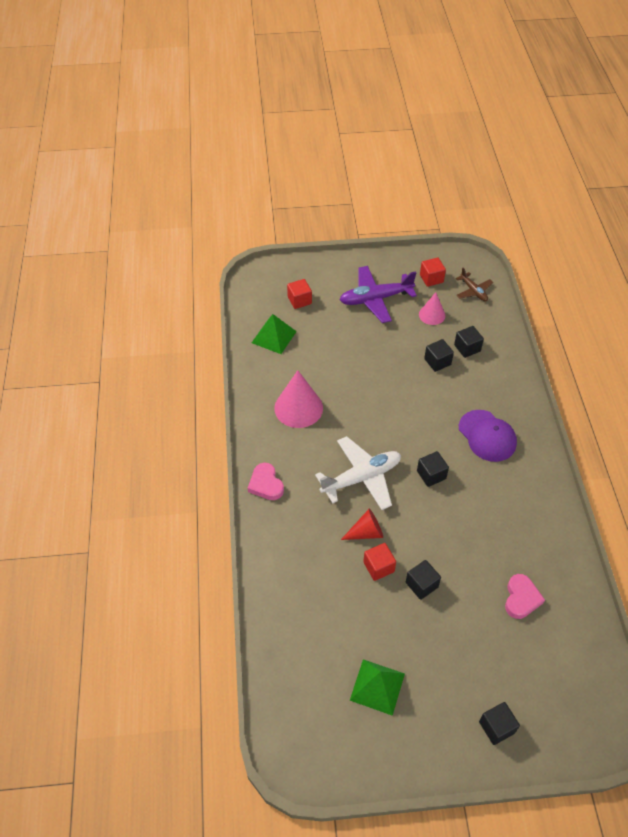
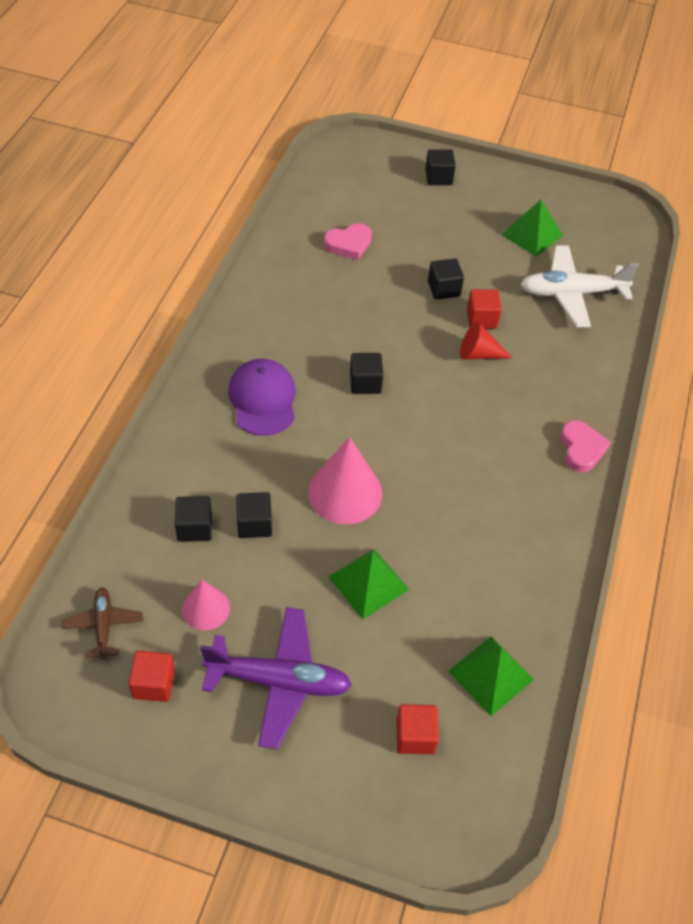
camera: 160 degrees left, 0 degrees up
(298, 408) = (498, 534): pink cone -> pink cone (345, 492)
(358, 355) = (368, 583): none -> green pyramid
(361, 478) = (454, 411): white plane -> white plane (571, 293)
(521, 598) = (349, 244): pink heart -> pink heart turned 150 degrees counterclockwise

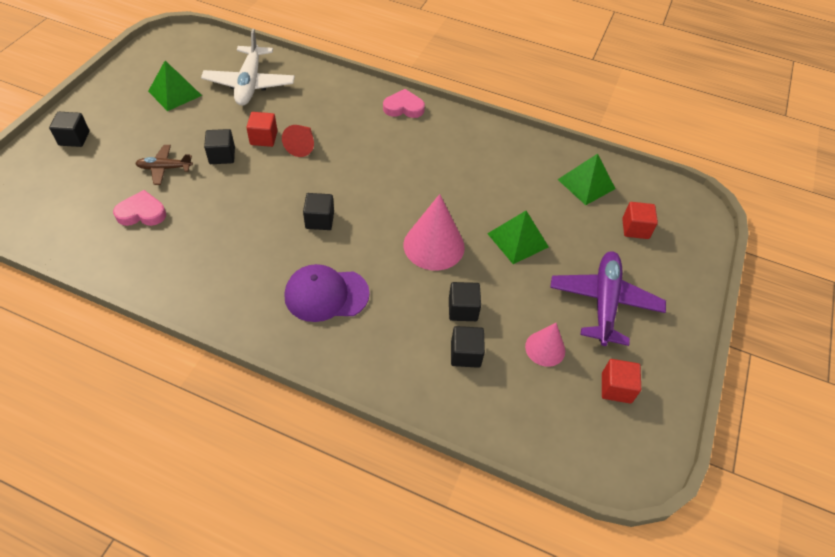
camera: 85 degrees left, 0 degrees up
(103, 625) = (566, 428): brown plane -> brown plane (165, 168)
(349, 244) = (142, 213): pink heart -> pink heart turned 75 degrees counterclockwise

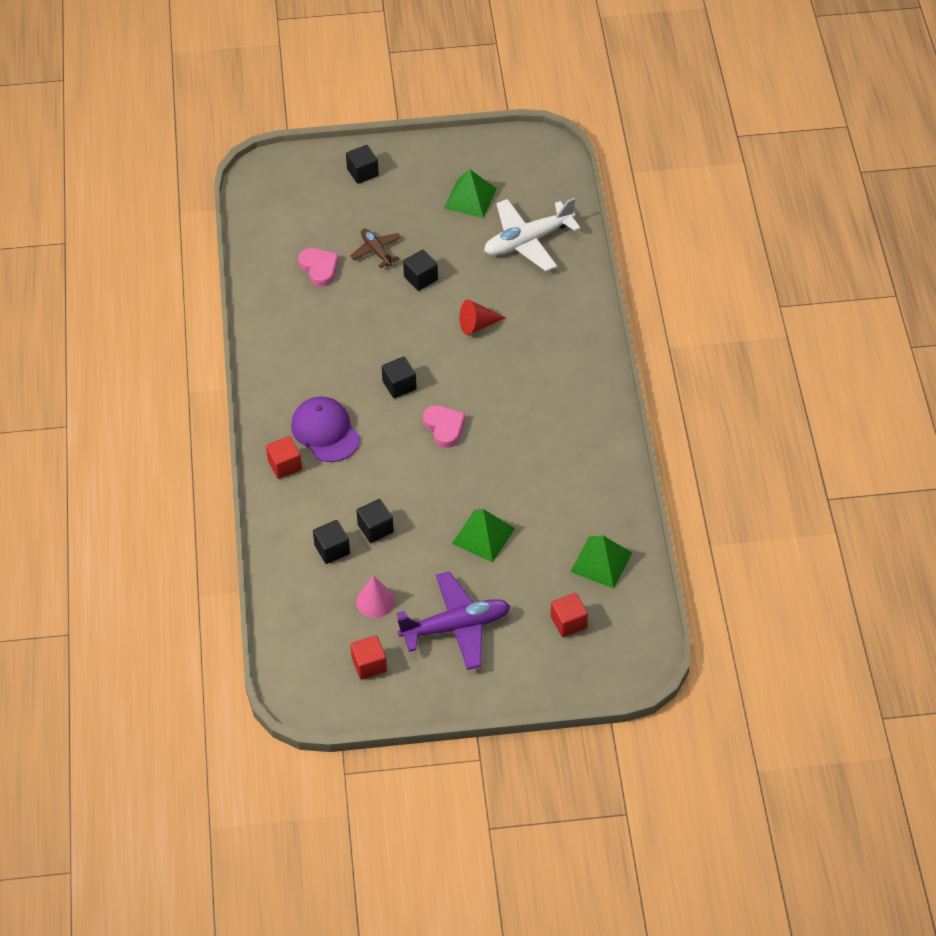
camera: 65 degrees right, 0 degrees up
(264, 138) = (465, 293): red cube -> red cube (284, 465)
(403, 108) = (593, 372): pink heart -> pink heart (444, 427)
(434, 245) = (430, 478): pink cone -> none

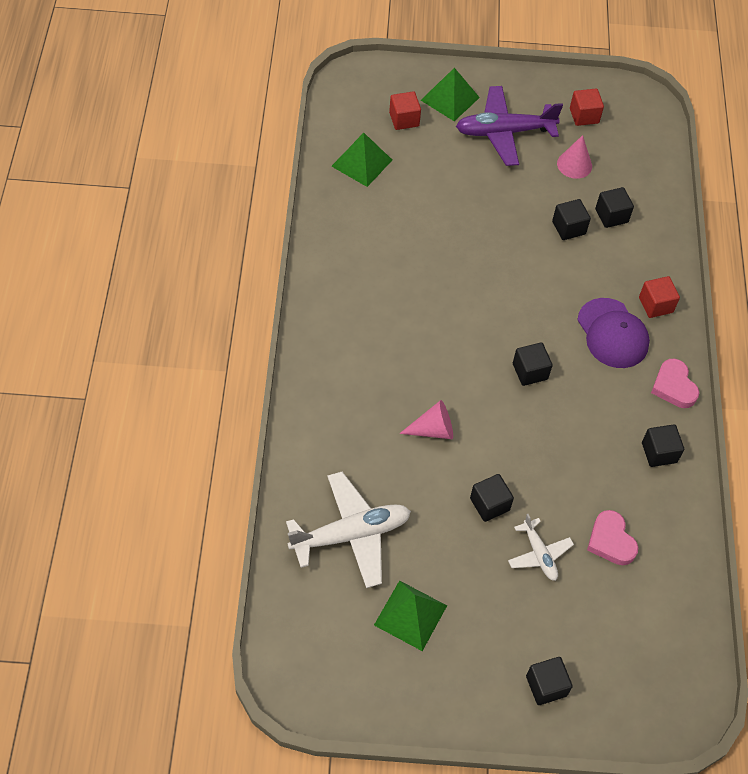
camera: 175 degrees left, 5 degrees up
(280, 338) = (659, 452): none -> black cube
(376, 251) = (539, 554): brown plane -> white plane
(444, 427) = (488, 316): pink heart -> pink heart (673, 386)
(477, 325) = (433, 430): red cone -> pink cone
(483, 536) = (466, 204): green pyramid -> green pyramid (450, 98)

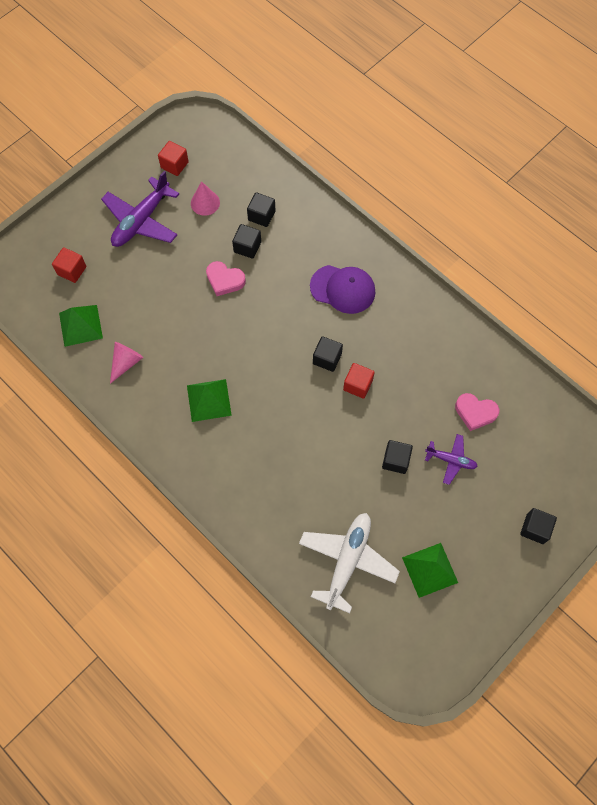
camera: 45 degrees left, 10 degrees up
(433, 430) = (317, 450): pink cone -> pink cone (126, 362)
(450, 98) = (83, 229): green pyramid -> green pyramid (209, 400)
(539, 554) = (451, 460): white plane -> purple plane
(655, 305) = (345, 248): red cube -> red cube (358, 385)
(659, 452) = (442, 335): black cube -> none
(673, 386) = (407, 288): pink heart -> pink heart (224, 280)

